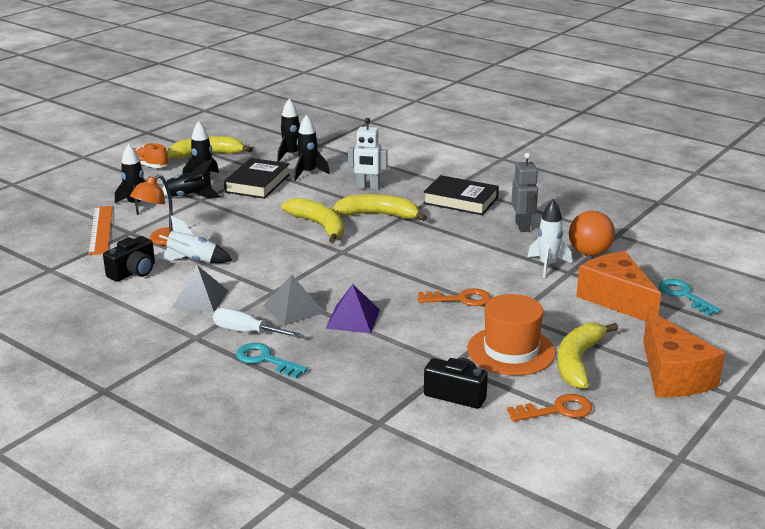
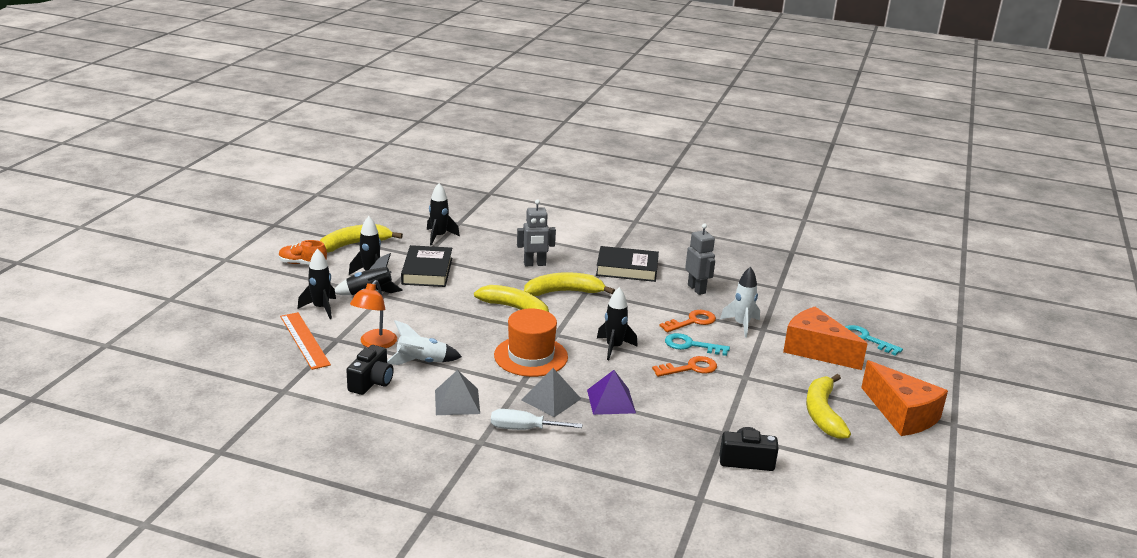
camera: 20 degrees left, 0 degrees up
(265, 360) = (561, 454): turquoise key -> turquoise key (691, 345)
(308, 173) = (468, 255): black rocket -> black rocket (614, 348)
(367, 187) = (534, 264): white robot -> grey robot
(511, 351) = (763, 412): orange hat -> orange hat (531, 356)
(557, 410) = (834, 461): orange key -> orange key (692, 321)
(589, 253) = (768, 308): orange ball -> none

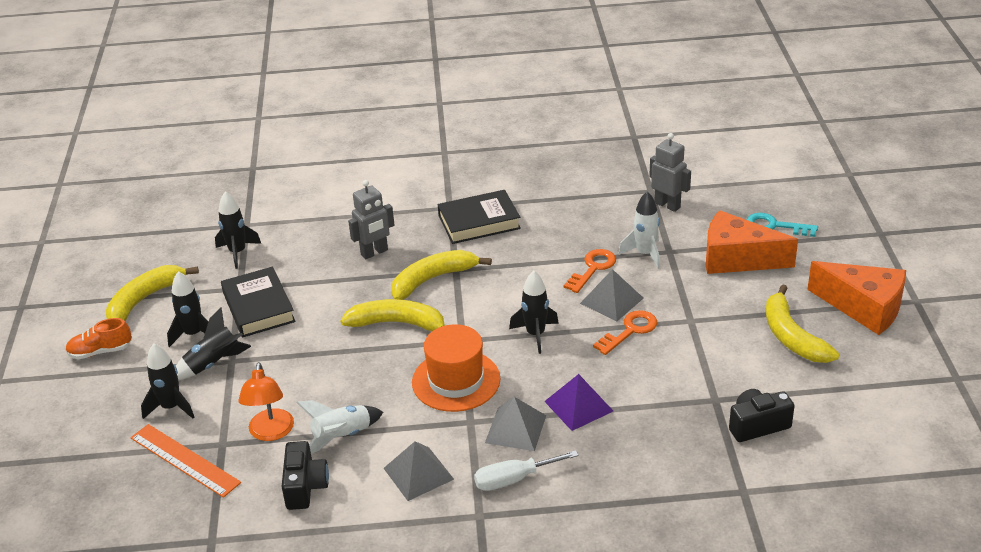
camera: 20 degrees left, 10 degrees up
(691, 345) = (611, 300): turquoise key -> grey pyramid
(696, 289) = (569, 223): grey robot -> grey robot (667, 205)

